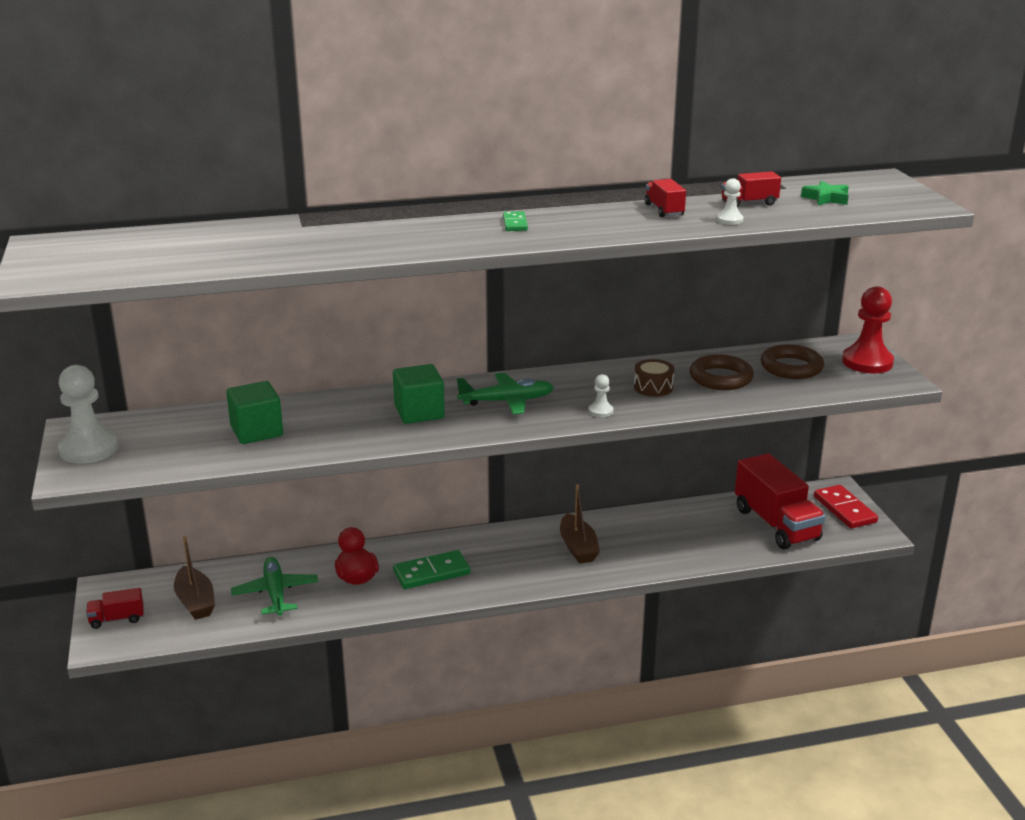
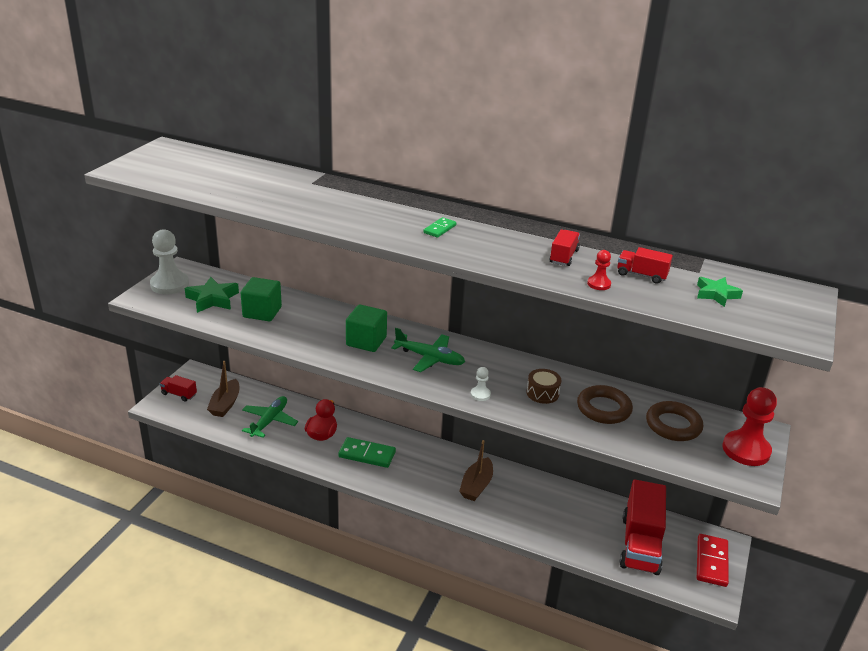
camera: 35 degrees right, 5 degrees up
(172, 442) = (212, 299): none -> green star
(729, 220) = (599, 284): white pawn -> red pawn

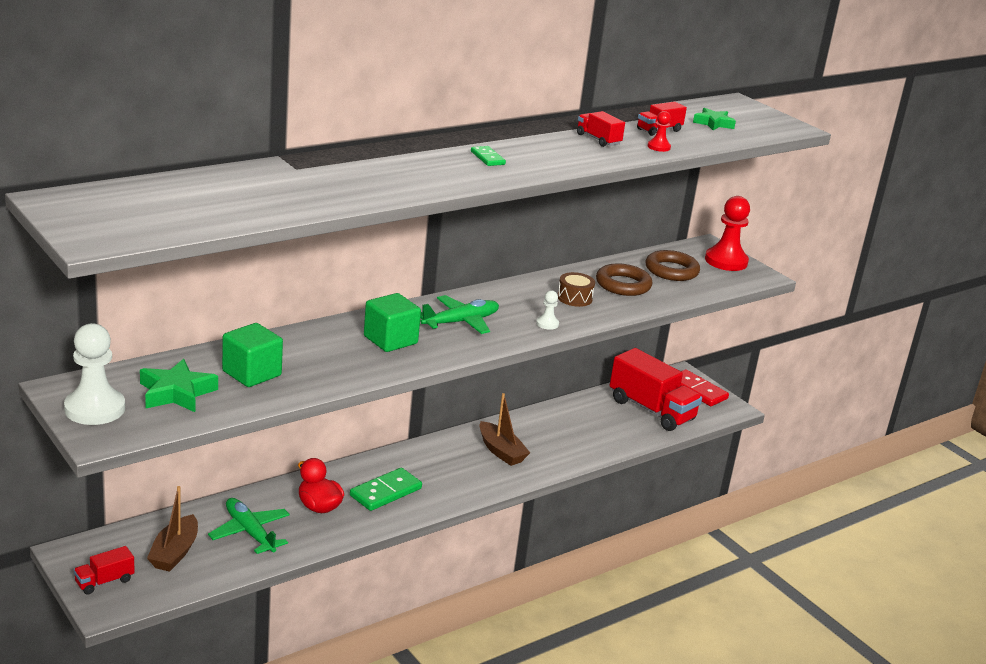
camera: 60 degrees left, 5 degrees down
(225, 404) = (174, 552): brown boat -> brown boat turned 60 degrees clockwise

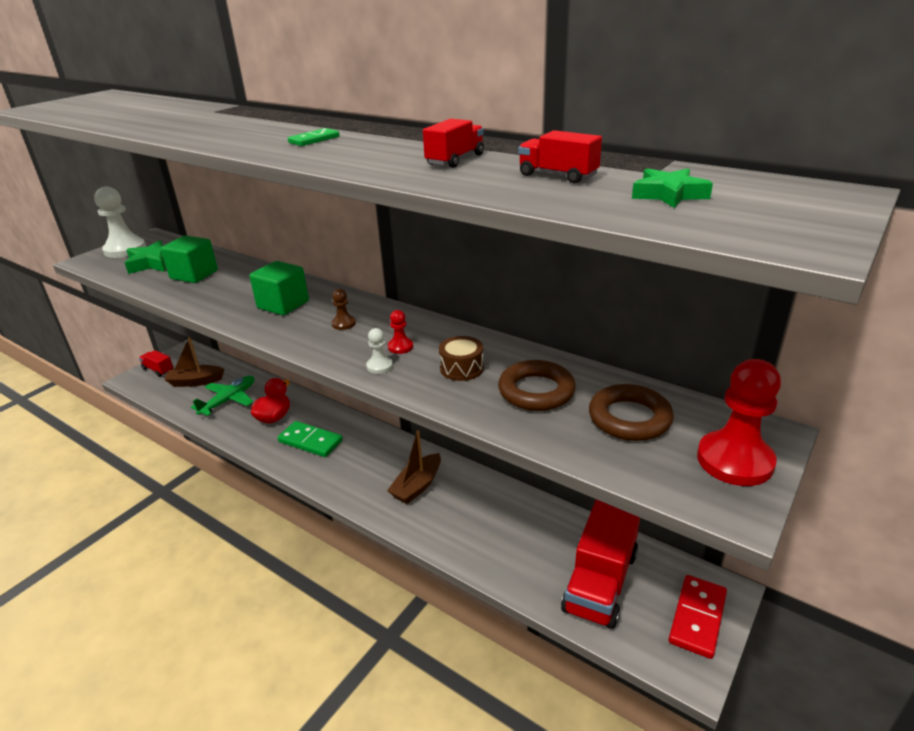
camera: 75 degrees right, 5 degrees up
(460, 322) = (344, 324): green plane -> brown pawn
(658, 147) = (481, 184): red pawn -> red pawn (400, 347)

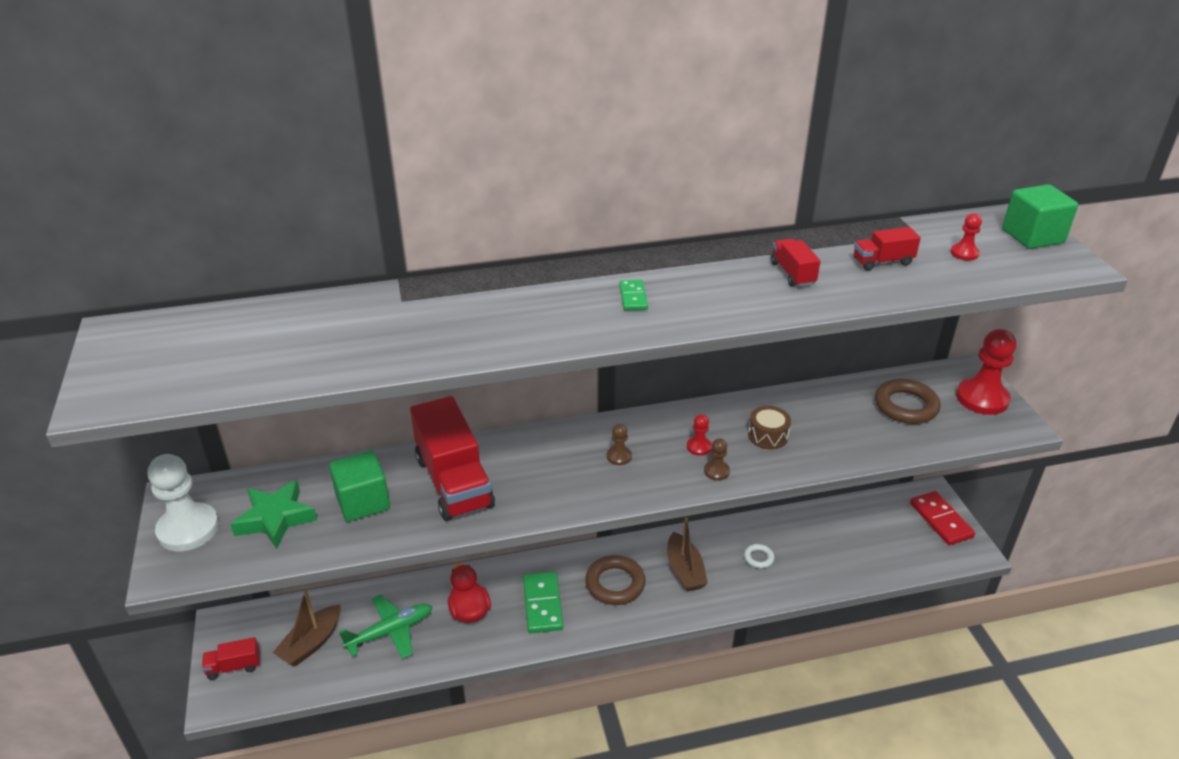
camera: 50 degrees left, 5 degrees up
(228, 400) = (390, 632): green plane -> green plane turned 75 degrees clockwise
(283, 305) = (530, 473): green cube -> green cube (1032, 236)
(310, 441) = (543, 604): green domino -> green domino turned 75 degrees counterclockwise
(379, 366) = (716, 471): white pawn -> brown pawn
(480, 518) = (758, 558): none -> white ring
(536, 391) = (835, 422): brown ring -> brown ring (615, 584)
(600, 581) = (875, 540): red truck -> red truck (454, 482)
(669, 194) = (964, 253): green star -> red pawn

